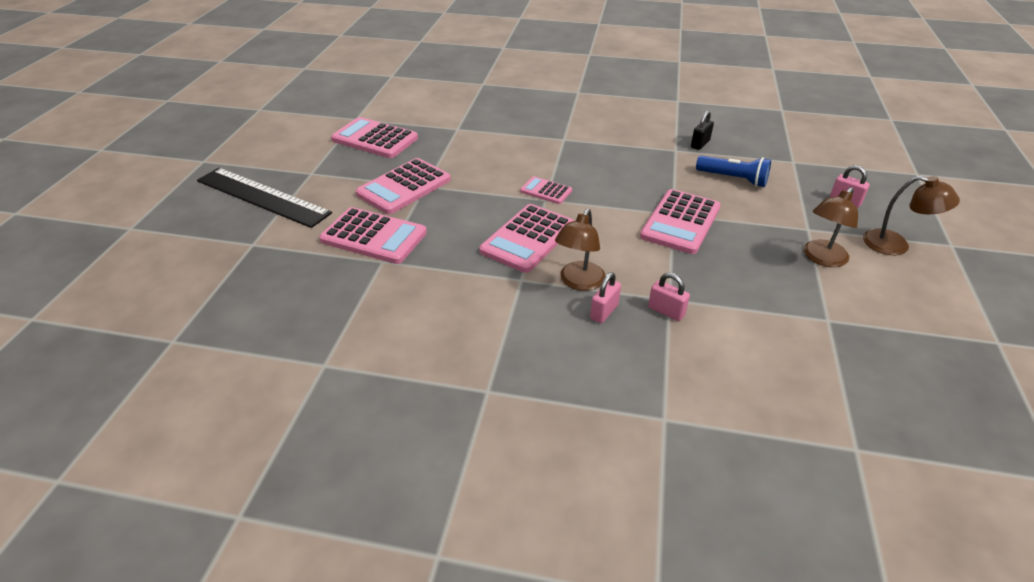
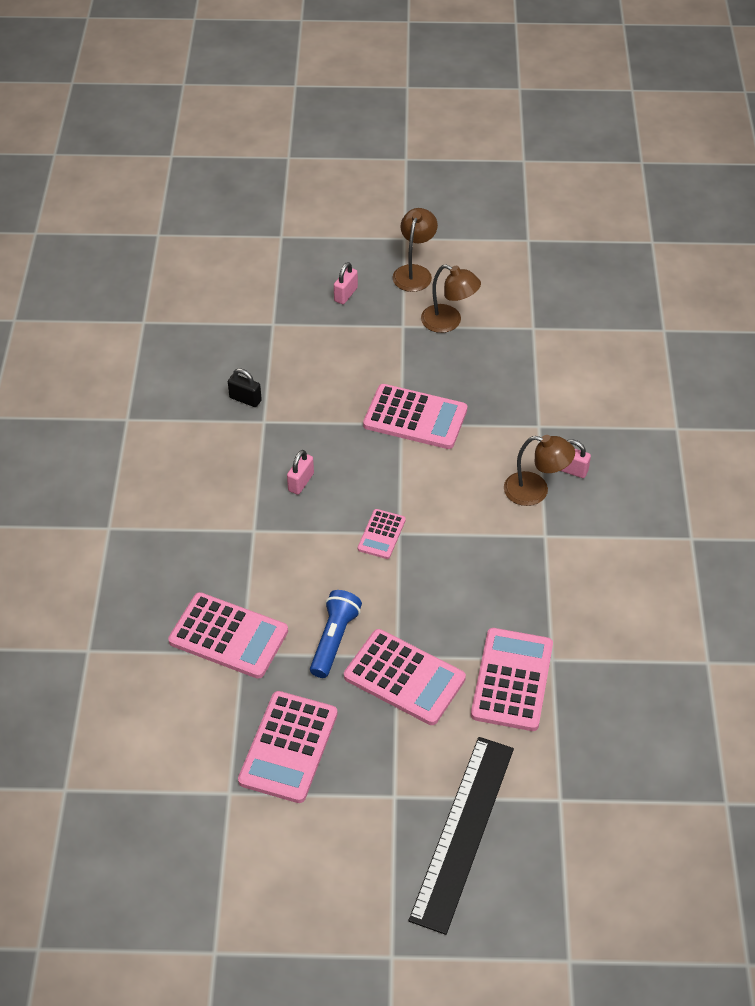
camera: 100 degrees left, 10 degrees up
(528, 239) = (477, 539): pink calculator -> pink calculator (228, 636)
(666, 311) = (556, 428): pink padlock -> pink padlock (301, 482)
(733, 179) = (321, 374): blue flashlight -> blue flashlight (334, 640)

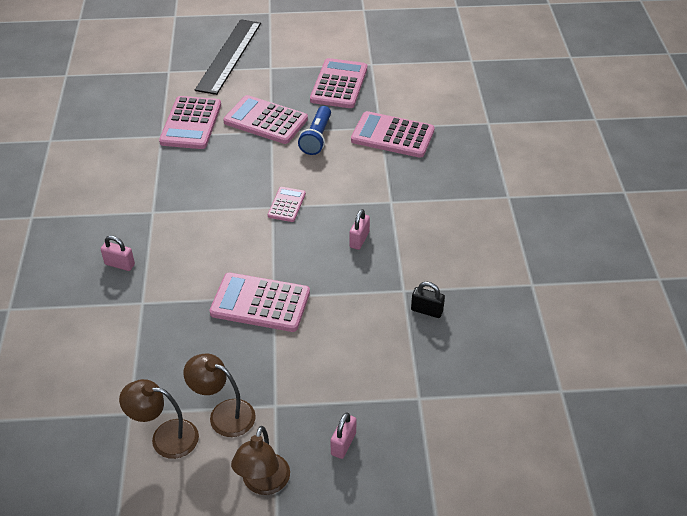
camera: 175 degrees right, 5 degrees down
(535, 491) = (154, 245): brown lamp -> brown lamp (165, 437)

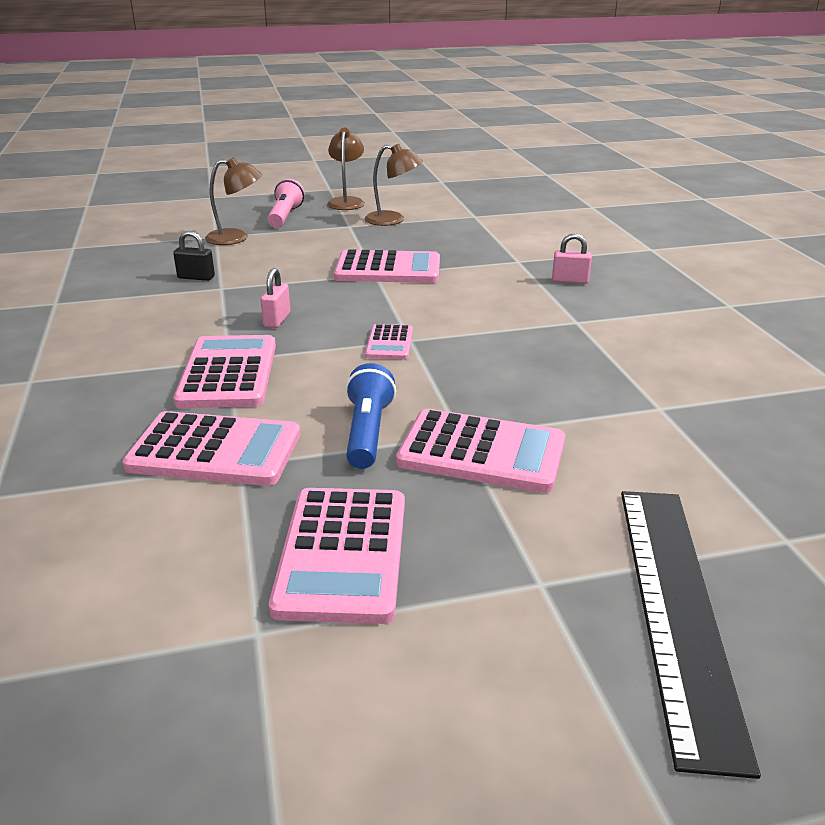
camera: 170 degrees right, 15 degrees down
(165, 437) = (435, 210): brown lamp -> brown lamp (236, 238)
(191, 123) = (624, 432): pink calculator -> pink calculator (228, 373)
(343, 444) = (285, 216): pink padlock -> pink flashlight

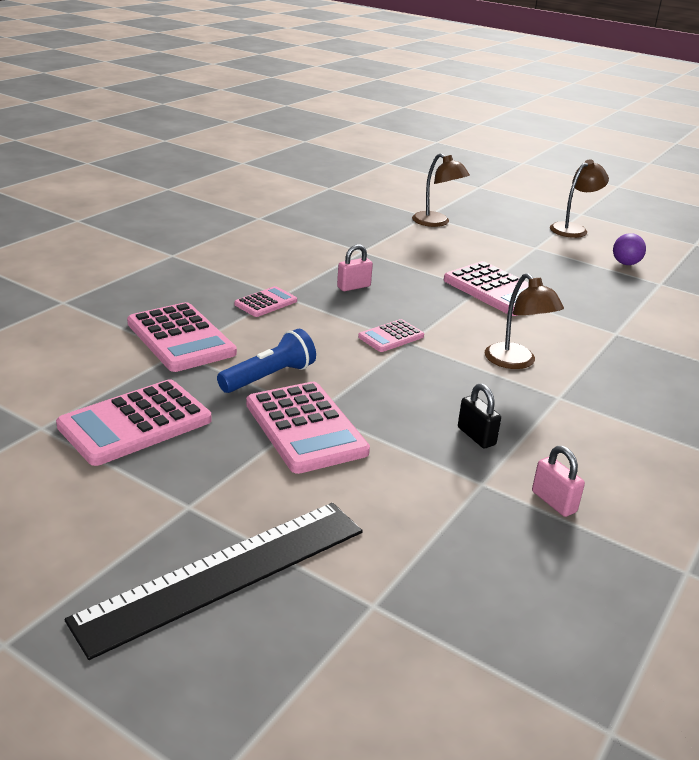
camera: 45 degrees right, 0 degrees up
(196, 277) = (360, 237): black padlock -> black padlock (476, 436)
(228, 373) = (266, 303): pink calculator -> pink calculator, size x0.54
(285, 216) = (502, 221): pink flashlight -> none
(393, 220) = (580, 257): brown lamp -> brown lamp (516, 362)
(428, 212) = (625, 263): none -> purple ball
(570, 280) = (627, 368): pink padlock -> pink padlock (553, 502)

